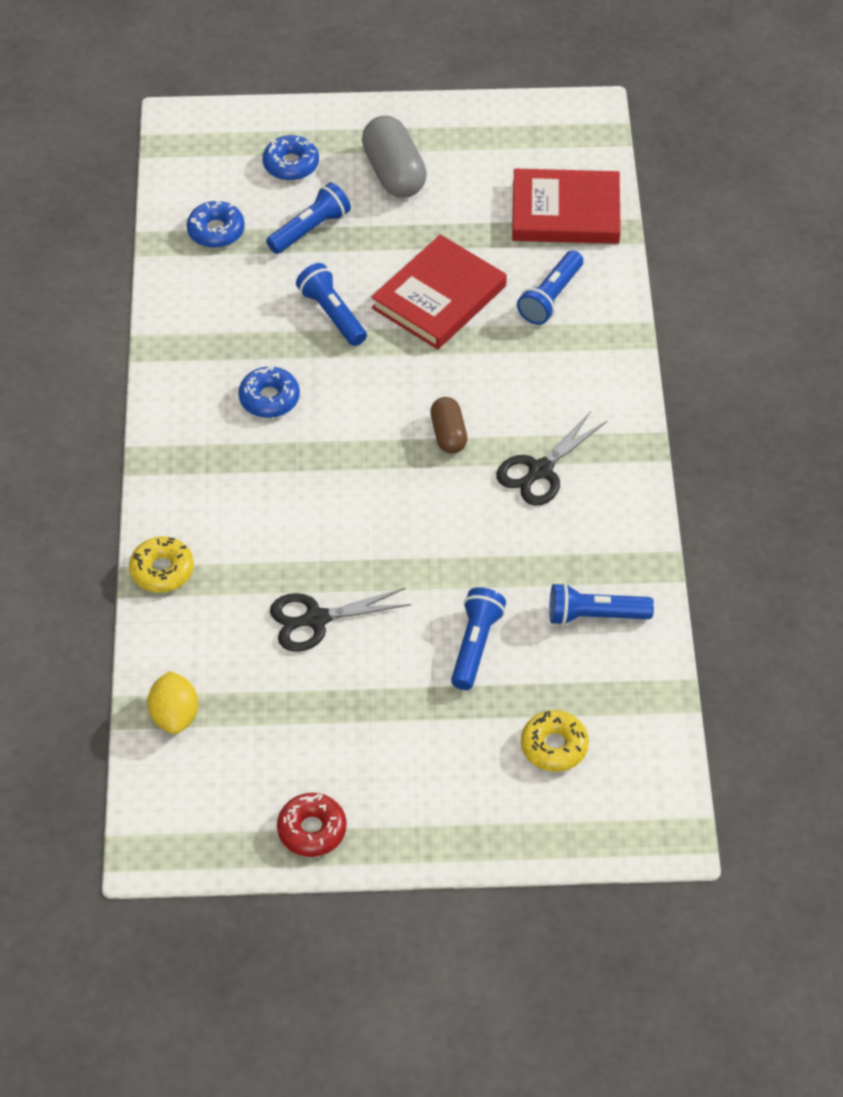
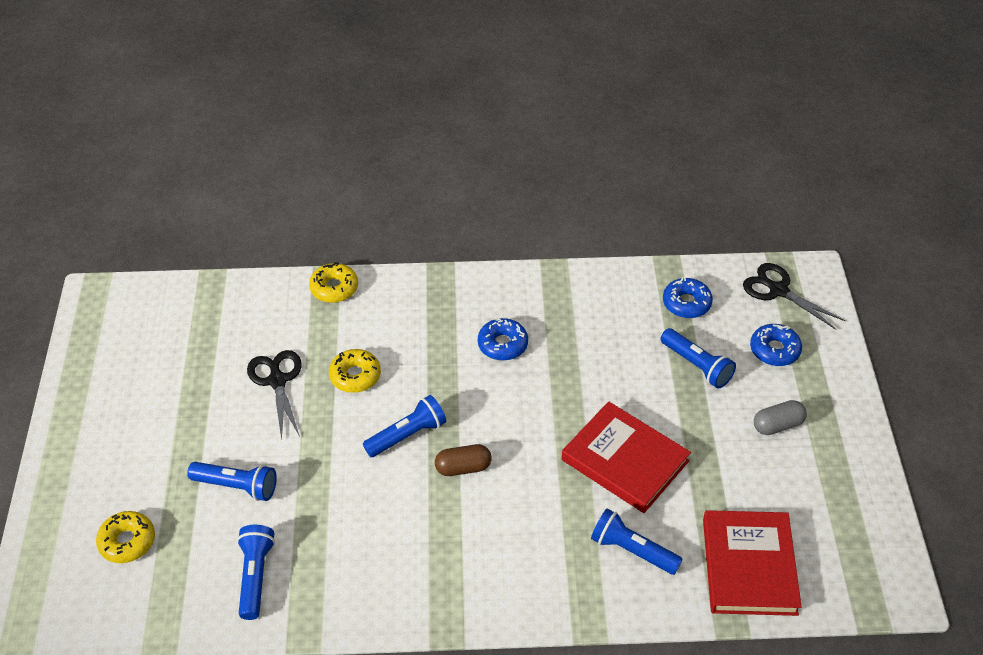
camera: 90 degrees right, 5 degrees down
(175, 716) = (203, 302): yellow lemon -> none
(311, 540) = (355, 376): none -> yellow donut
(312, 830) = (88, 383): red donut -> none
(332, 314) = (598, 383): blue flashlight -> blue flashlight (407, 435)
(394, 173) = (778, 425): grey capsule -> grey capsule, size x0.60
(540, 470) = (420, 537): black scissors -> black scissors (778, 290)

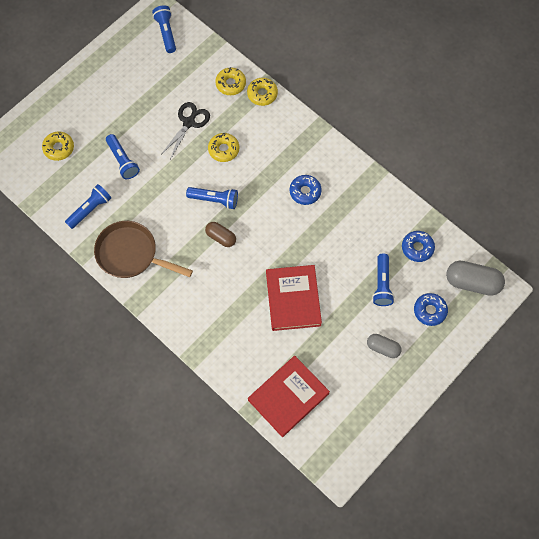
camera: 45 degrees right, 20 degrees up
(283, 305) = (230, 84): none -> yellow donut
(372, 581) = (131, 254): none -> brown pan
(632, 550) = (248, 342): blue flashlight -> blue flashlight (166, 33)
(778, 290) = (472, 282): black scissors -> grey capsule

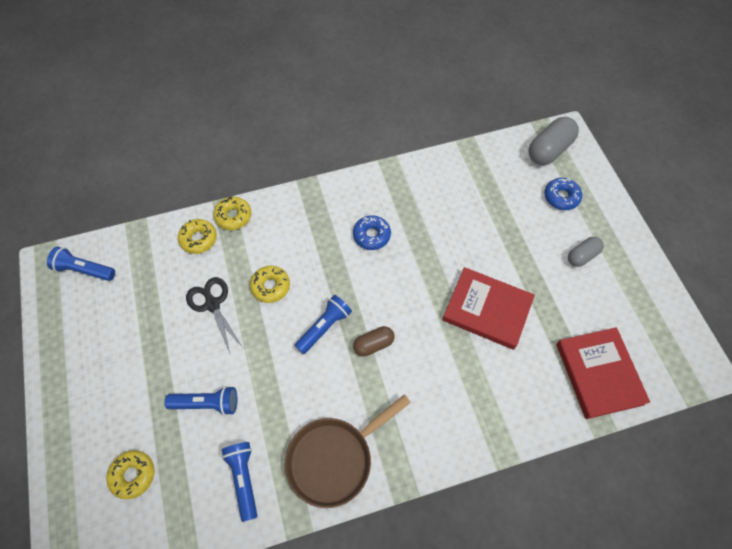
camera: 60 degrees left, 5 degrees down
(382, 284) = (513, 221): blue flashlight -> none
(417, 248) = (490, 173): blue donut -> none

